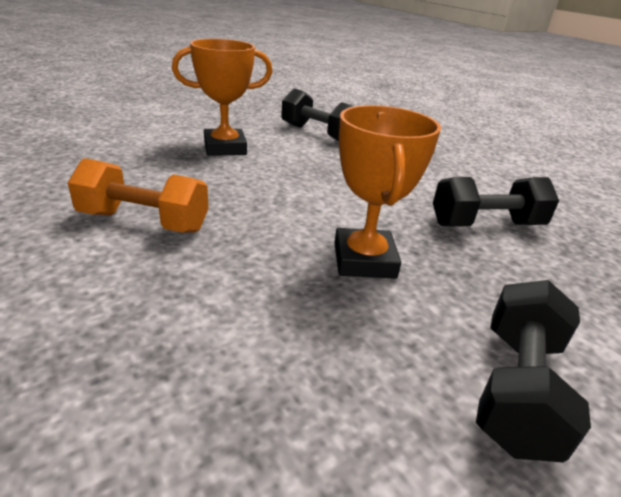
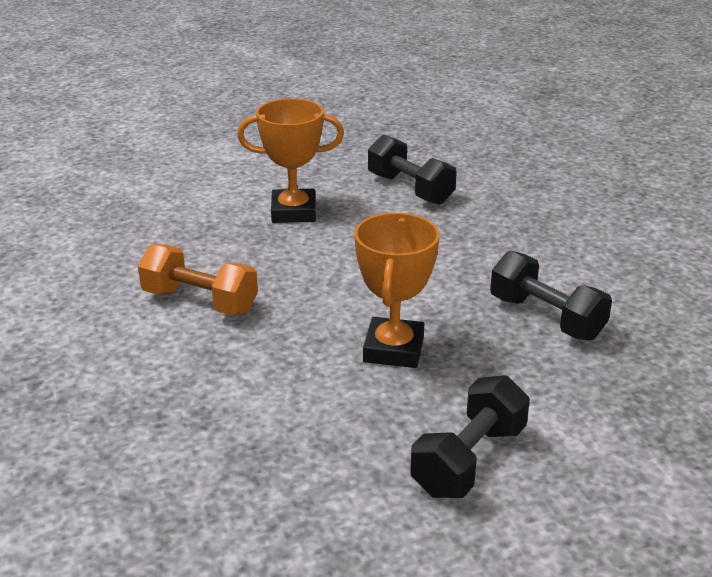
camera: 15 degrees right, 0 degrees up
(486, 225) = (546, 318): black dumbbell -> black dumbbell turned 45 degrees clockwise

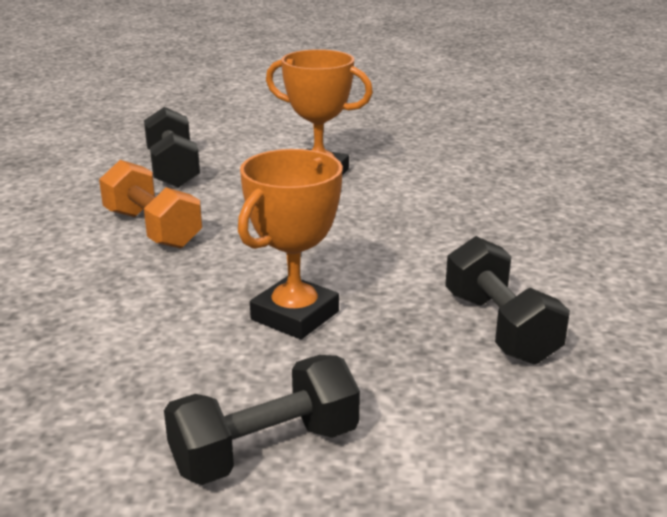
camera: 25 degrees right, 5 degrees down
(410, 189) = (458, 176): black dumbbell -> black dumbbell (173, 169)

